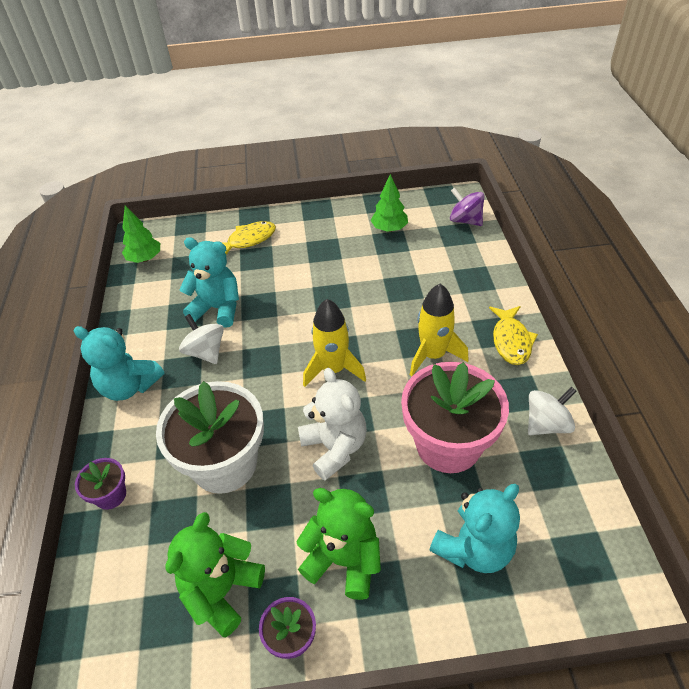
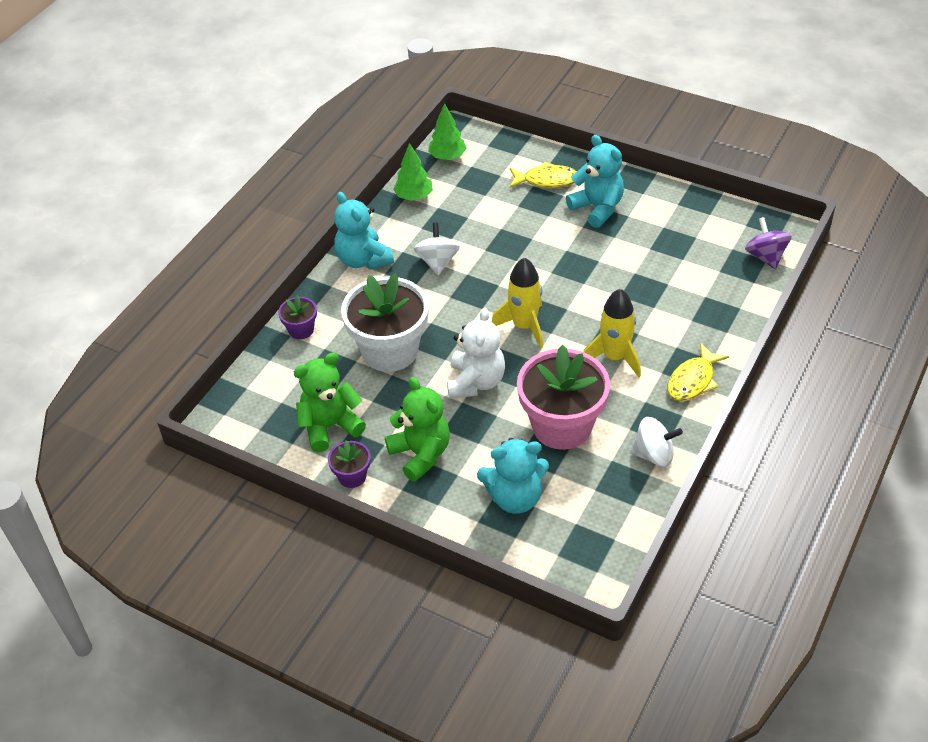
camera: 35 degrees right, 0 degrees up
(217, 308) = (473, 230): turquoise teddy bear -> turquoise teddy bear (597, 208)
(389, 229) = (684, 230): green tree -> green tree (414, 196)

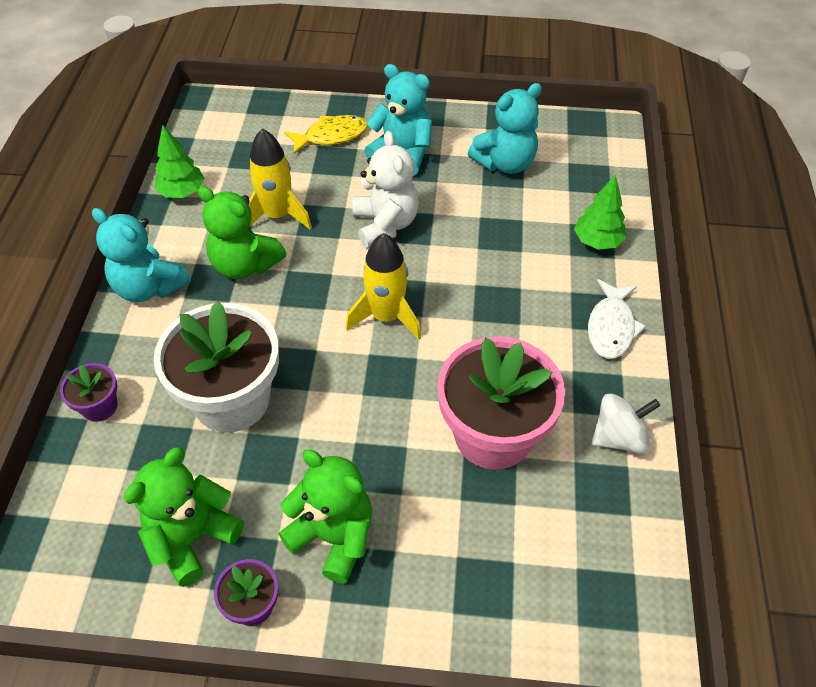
camera: 25 degrees left, 5 degrees up
(437, 262) = (245, 265): white spinning top -> green teddy bear
(447, 157) = (204, 136): green tree -> green tree (597, 241)
(476, 382) = (360, 409): white teddy bear -> white teddy bear (385, 225)
(515, 497) = (484, 558): turquoise teddy bear -> turquoise teddy bear (505, 163)
(615, 357) = (510, 325): yellow rocket -> yellow rocket (277, 216)
(693, 380) = (611, 327): yellow fish -> white fish
(765, 256) = (606, 162): purple spinning top -> none

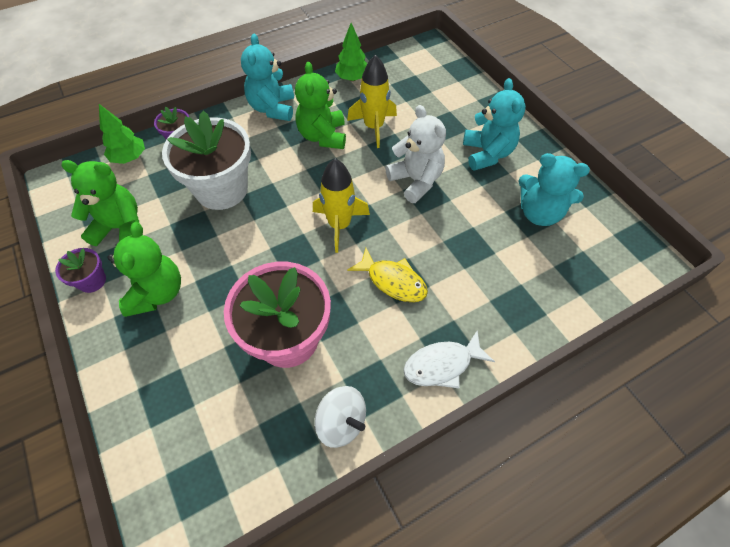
camera: 55 degrees right, 5 degrees up
(331, 136) = (464, 112): yellow fish -> yellow fish (393, 281)
(385, 225) = (416, 181): white teddy bear -> white teddy bear turned 75 degrees counterclockwise
(597, 241) = (520, 312): green tree -> green tree (129, 158)

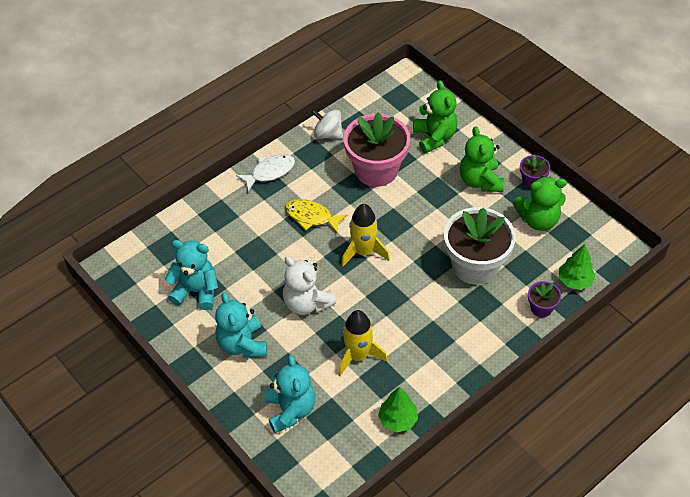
camera: 170 degrees right, 5 degrees down
(272, 108) = (469, 361): turquoise teddy bear -> turquoise teddy bear (290, 410)
(323, 136) = (405, 336): green teddy bear -> green teddy bear (434, 137)

